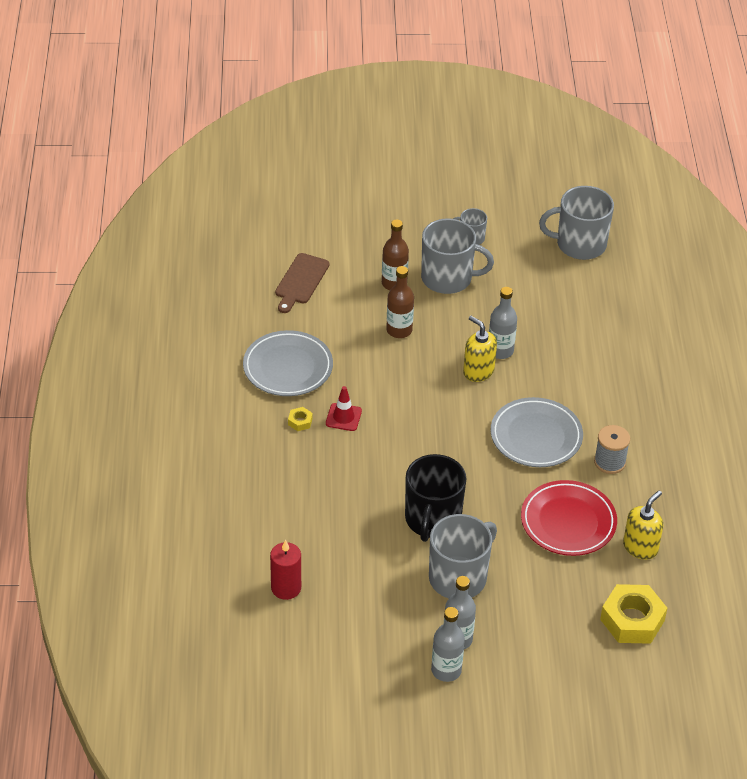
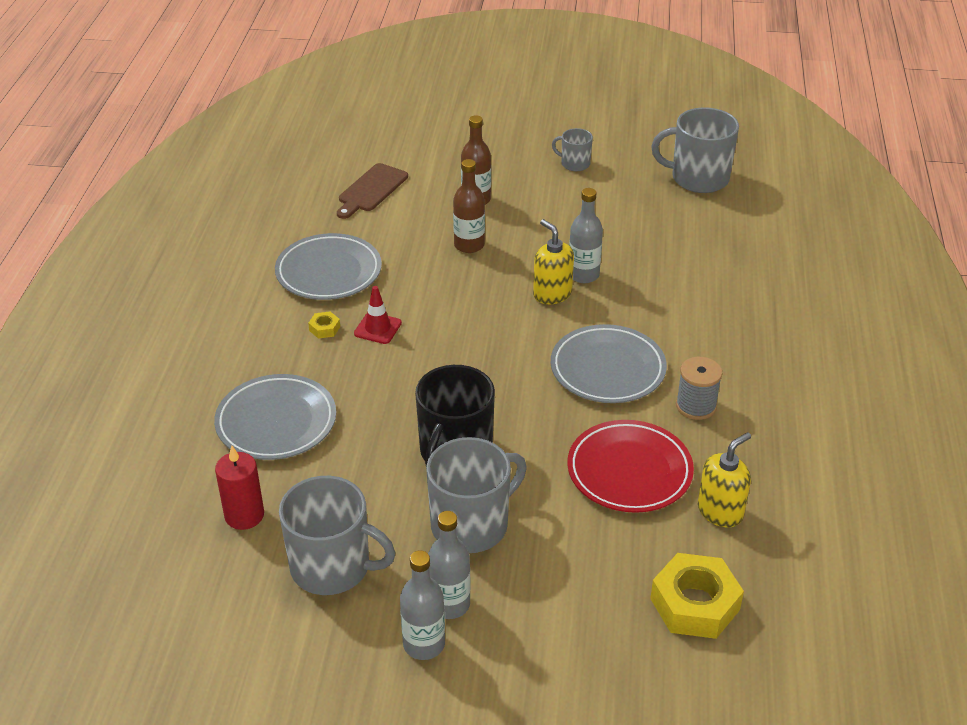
camera: 10 degrees right, 5 degrees down
(286, 508) = (276, 422): none -> grey plate
(448, 278) = (539, 199): grey mug -> grey mug (332, 567)

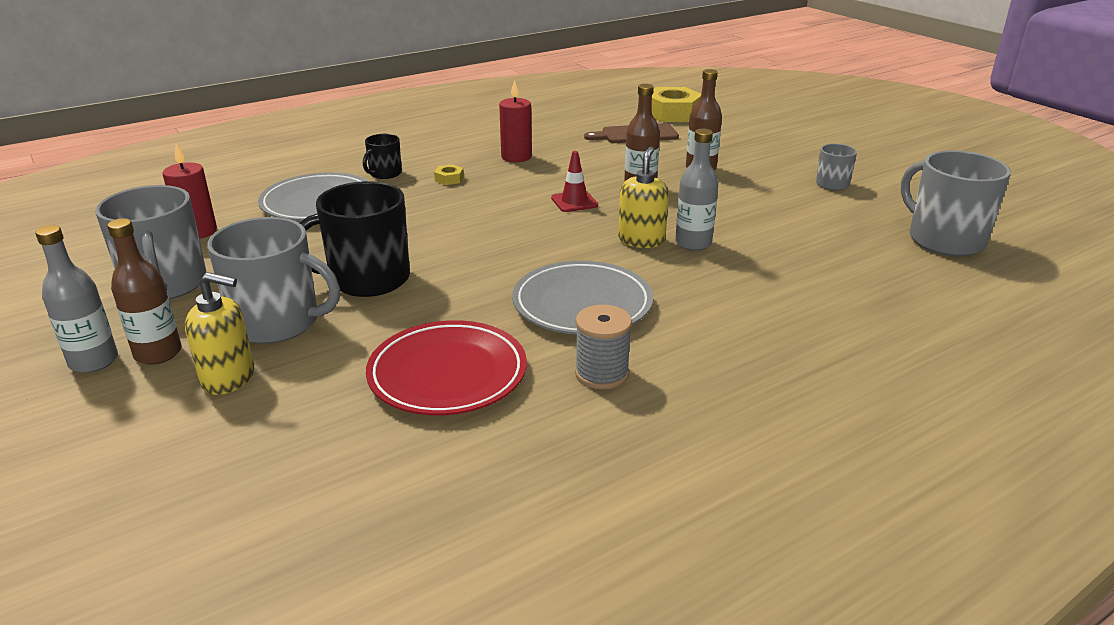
camera: 50 degrees right, 10 degrees down
(263, 358) = (385, 173): none -> black mug
(329, 272) = (516, 157): grey plate -> red candle
(377, 328) = (479, 195): red traffic cone -> red traffic cone (574, 202)
(449, 604) = (158, 353): grey bottle -> brown bottle
(695, 604) = (274, 502): yellow nut -> yellow nut (672, 113)
(720, 511) = (450, 458): yellow soap dispenser -> yellow soap dispenser (229, 378)

